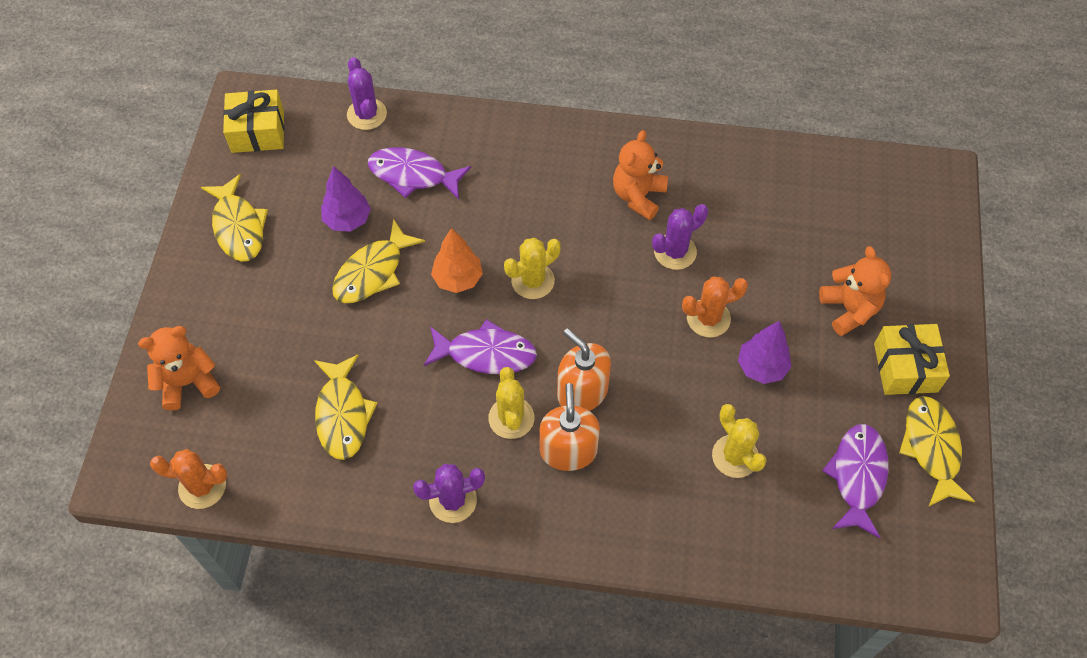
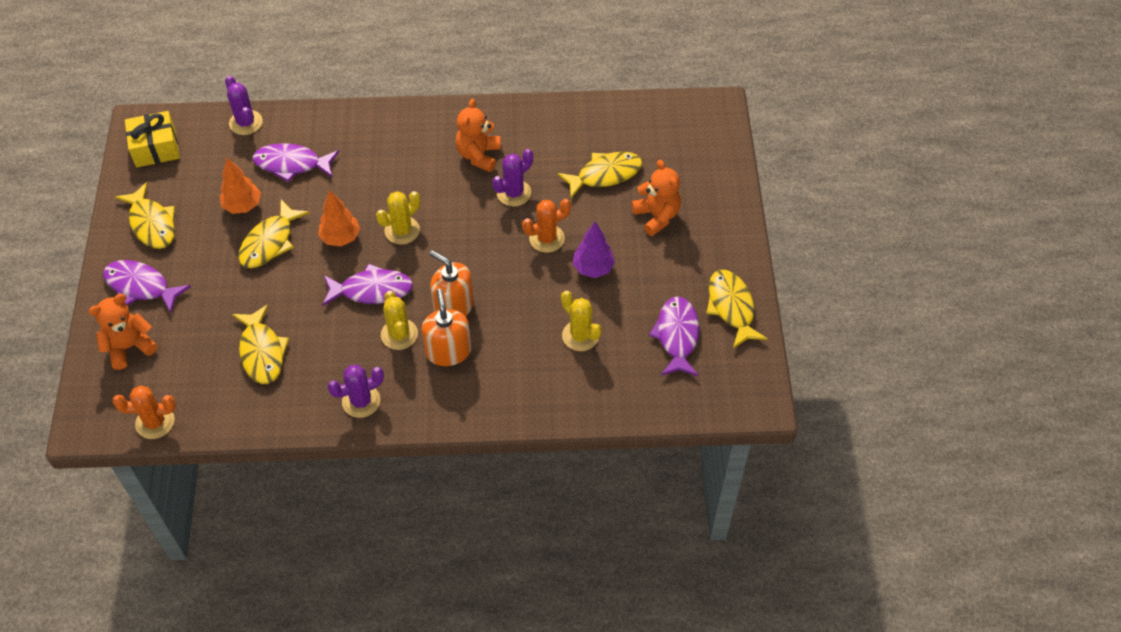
camera: 10 degrees left, 5 degrees down
(213, 306) = (141, 286): none -> purple fish
(348, 220) = (243, 206): purple tree -> orange tree
(790, 244) = (605, 174): none -> yellow fish
(905, 367) = (705, 252): yellow gift -> none

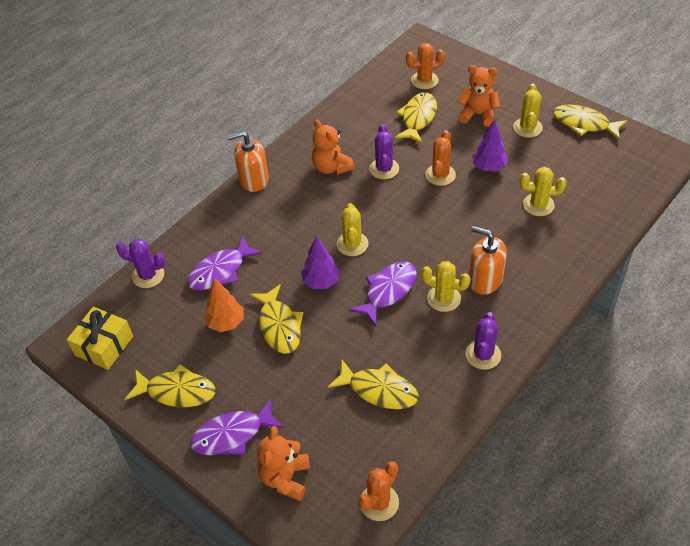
camera: 45 degrees left, 5 degrees down
(340, 238) = (321, 282): orange tree -> purple tree
(453, 307) = (449, 255): orange soap dispenser -> orange soap dispenser (253, 180)
(662, 146) = (424, 80): none -> orange cactus
(677, 335) = (582, 160): purple fish -> none
(678, 265) = (527, 128): none -> yellow cactus

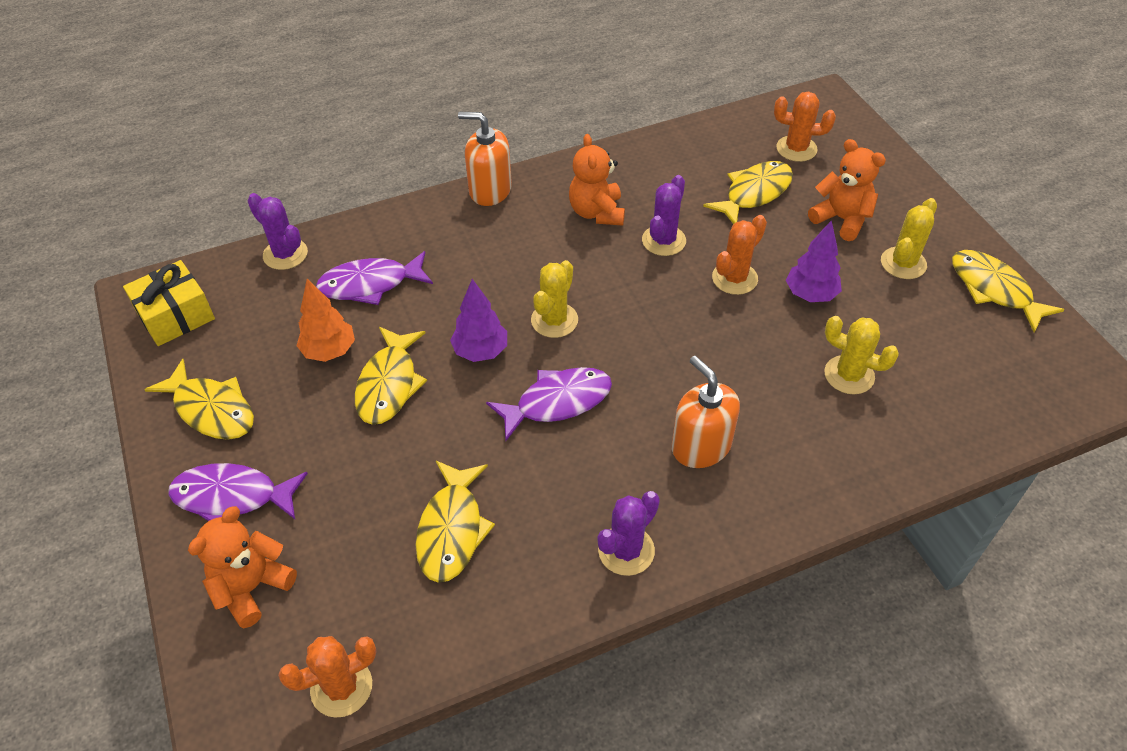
camera: 25 degrees right, 0 degrees up
(379, 390) = (452, 530): yellow fish -> yellow fish turned 45 degrees clockwise
(444, 298) = (625, 446): yellow cactus -> none

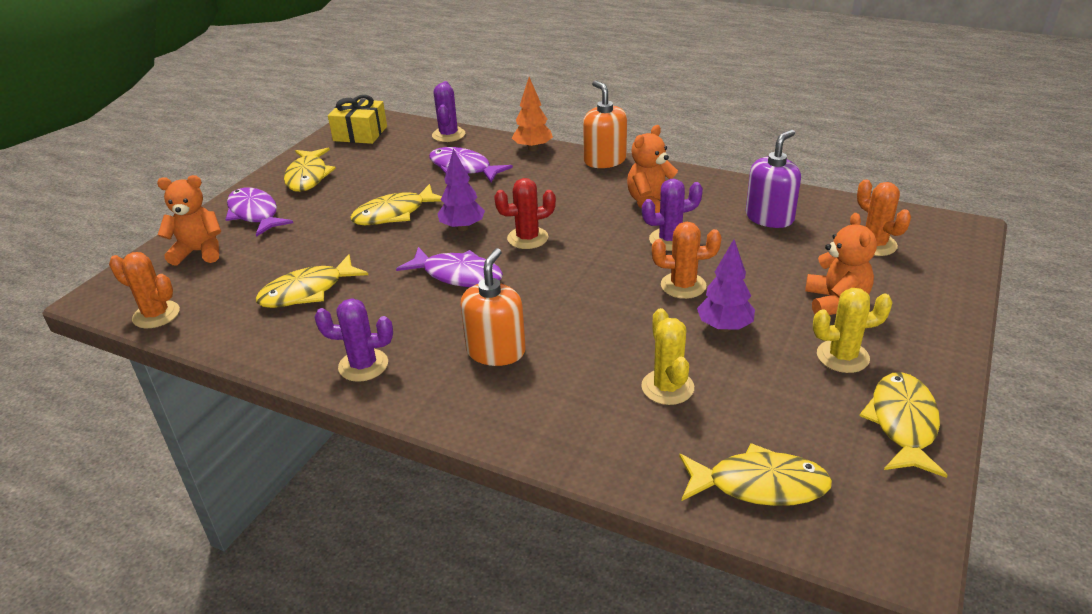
camera: 50 degrees right, 15 degrees down
(329, 351) = (394, 184): orange tree -> orange tree (533, 148)
(554, 320) = (527, 238): yellow cactus -> red cactus
(700, 169) = (769, 217): none -> purple soap dispenser
(754, 193) = (788, 251): yellow fish -> yellow fish (759, 485)

